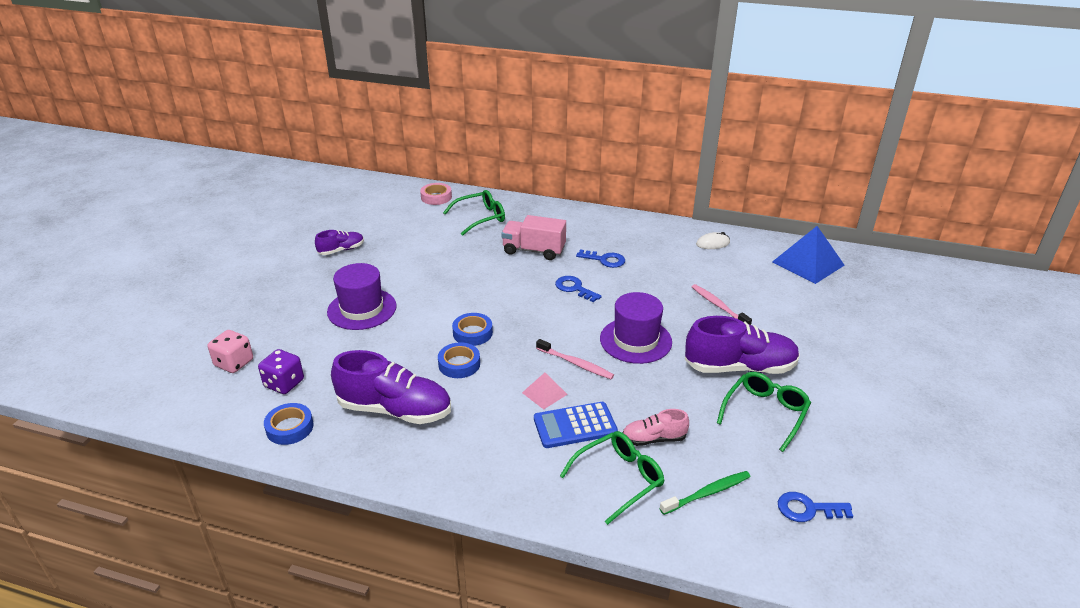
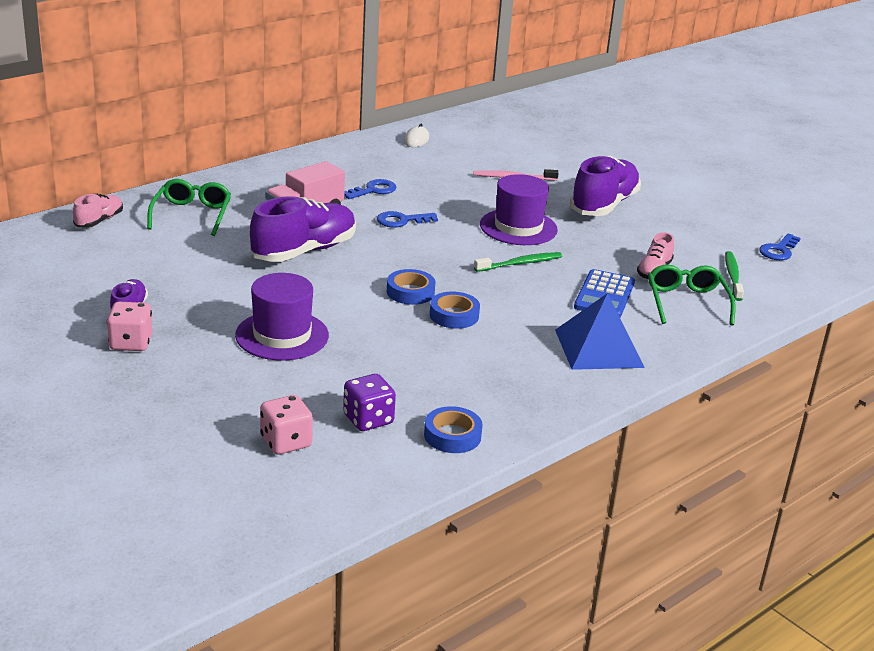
camera: 60 degrees left, 5 degrees down
(306, 266) = (131, 343): none -> pink dice
(395, 410) = (488, 370): purple shoe -> purple shoe (304, 251)
(436, 197) = (99, 221): pink tape -> pink shoe
(544, 393) = (546, 292): pink pyramid -> none
(576, 364) = (520, 263): pink toothbrush -> green toothbrush
(765, 413) = (667, 220): green glasses -> none
(808, 263) = (500, 122): blue pyramid -> blue pyramid (599, 348)

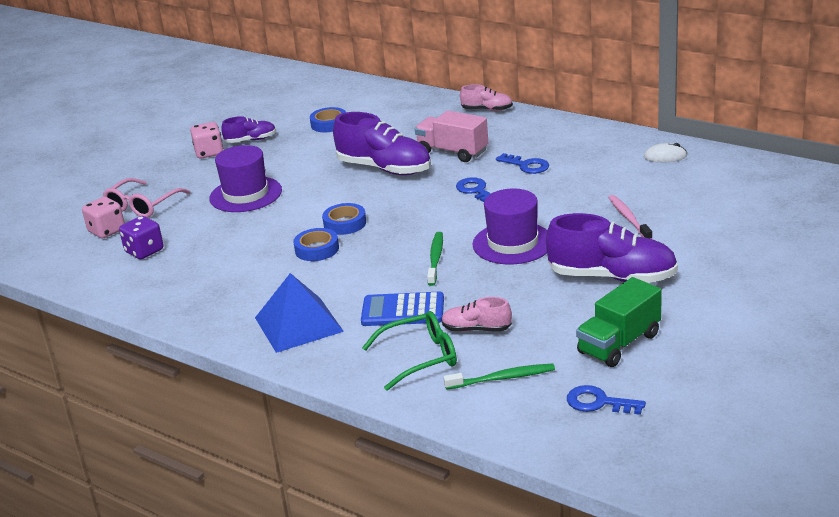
camera: 80 degrees right, 0 degrees up
(99, 221) = (375, 94): pink shoe -> pink shoe (487, 110)
(192, 214) = (412, 117): green glasses -> none
(238, 408) = (142, 206): none -> pink glasses
(452, 435) = (134, 286): blue tape -> blue tape (329, 124)
(520, 263) = (435, 259): green toothbrush -> green toothbrush turned 135 degrees counterclockwise
(703, 226) = (619, 344): none -> green truck

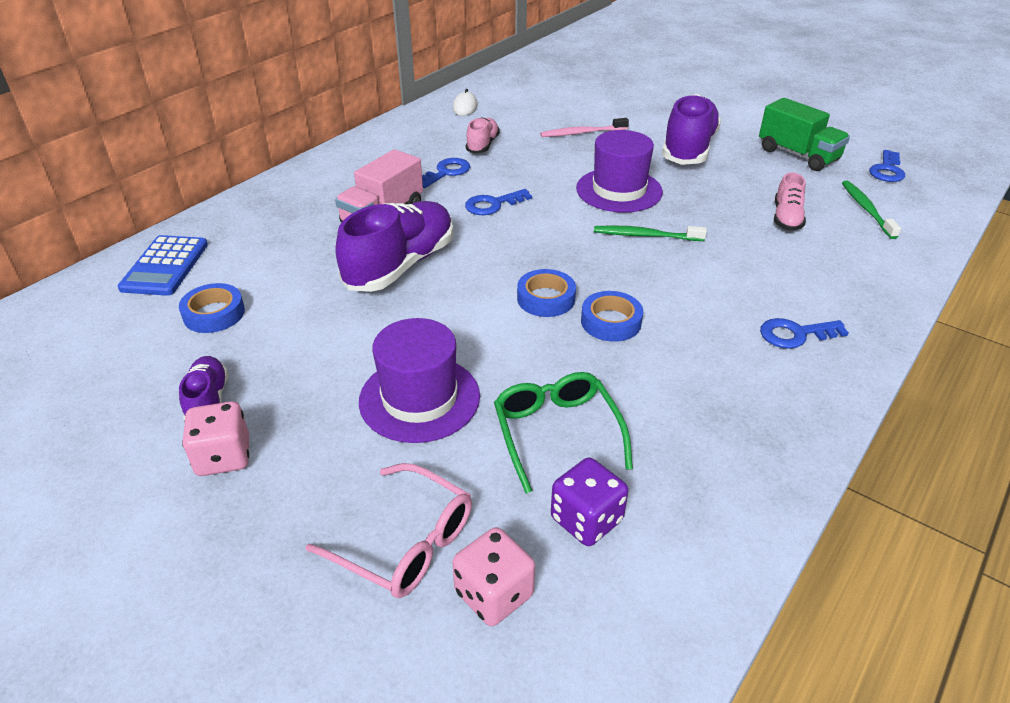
camera: 90 degrees left, 10 degrees up
(298, 324) = (795, 334): blue pyramid -> blue key
(403, 311) = (756, 259): blue calculator -> blue calculator (165, 266)
(420, 357) = (844, 251): green glasses -> green glasses (556, 432)
(487, 110) = (278, 187): pink shoe -> pink shoe (482, 145)

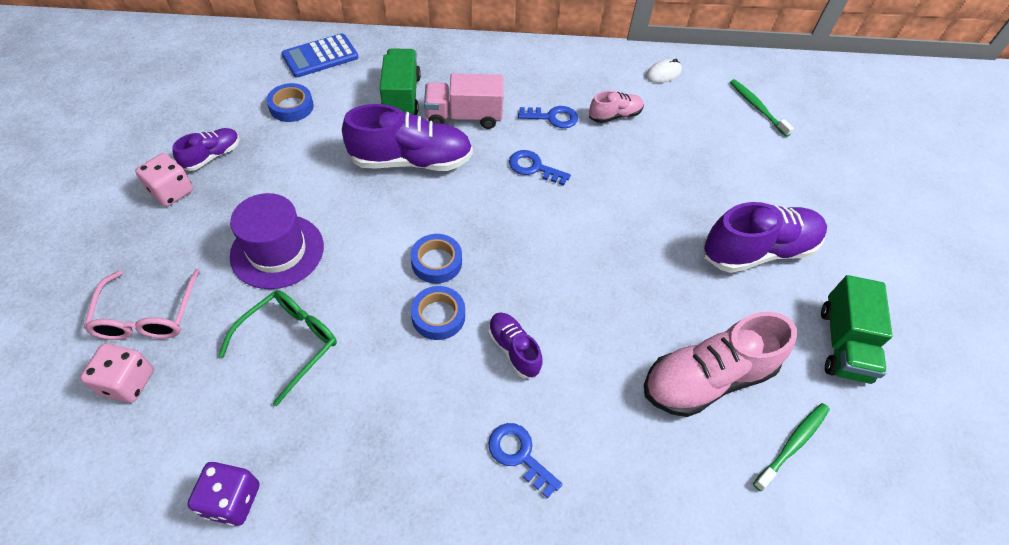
camera: 50 degrees right, 15 degrees up
(305, 238) = (402, 96): none -> green truck
(582, 133) = (703, 165): pink toothbrush -> none
(586, 520) = (215, 401): purple dice -> purple dice (232, 500)
(619, 190) = (632, 234): purple hat -> none
(645, 235) = (578, 284): green toothbrush -> green toothbrush (757, 107)
(685, 295) = (513, 349): none -> purple shoe
(786, 218) = (707, 379): pink shoe -> pink shoe, size x1.91
(887, 170) = (900, 438): blue key -> none

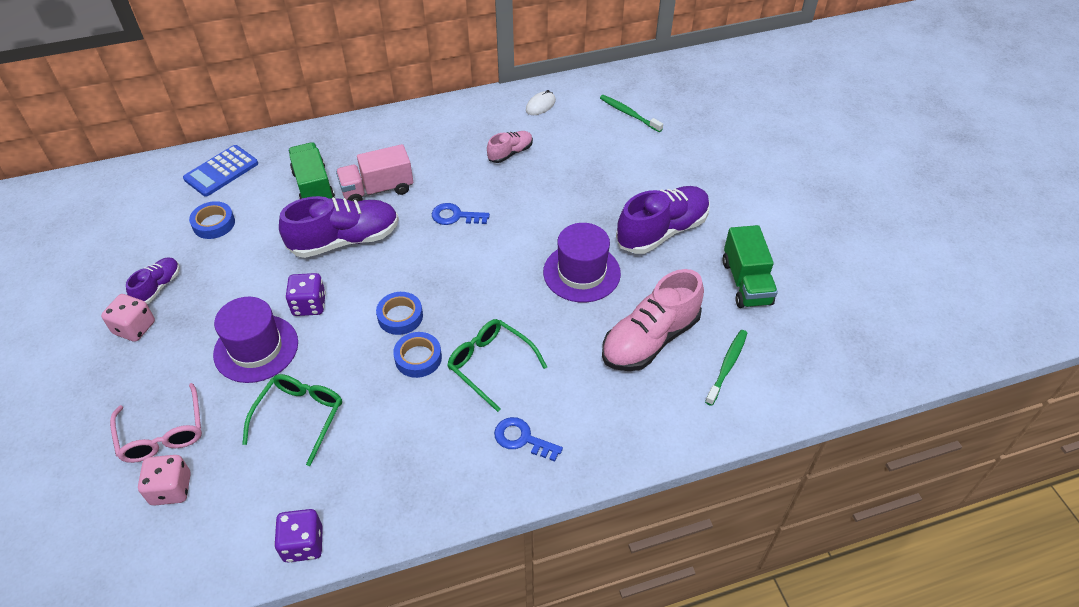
camera: 15 degrees left, 5 degrees down
(349, 220) = (309, 305): none -> purple dice
(513, 349) = (490, 364): purple shoe -> green glasses
(553, 117) = (457, 169): blue key -> none
(651, 272) = (581, 272): none -> purple hat

